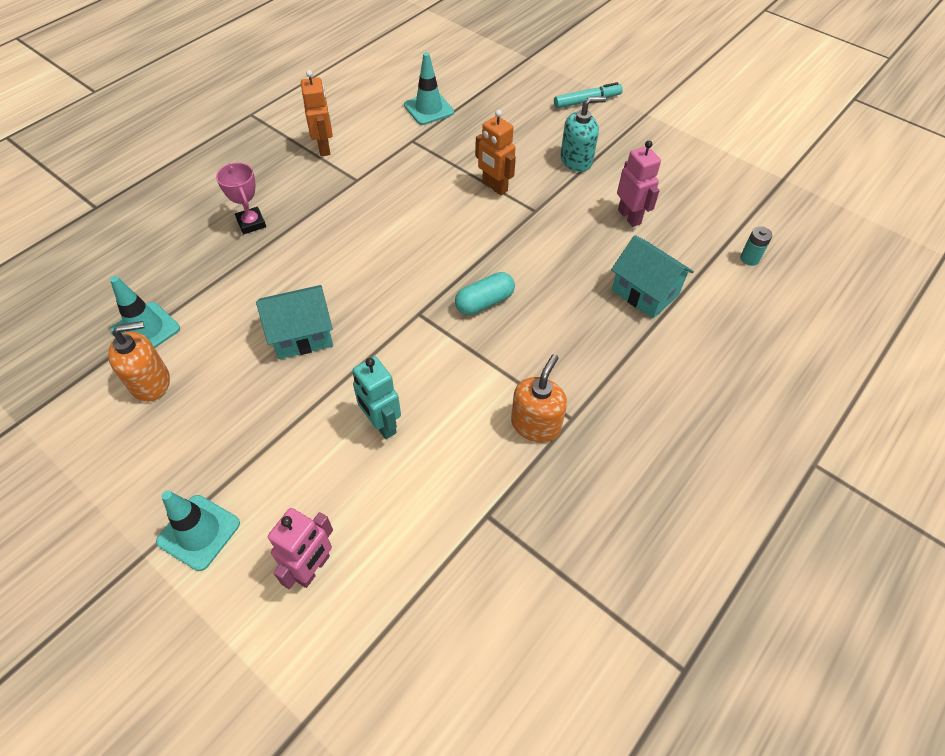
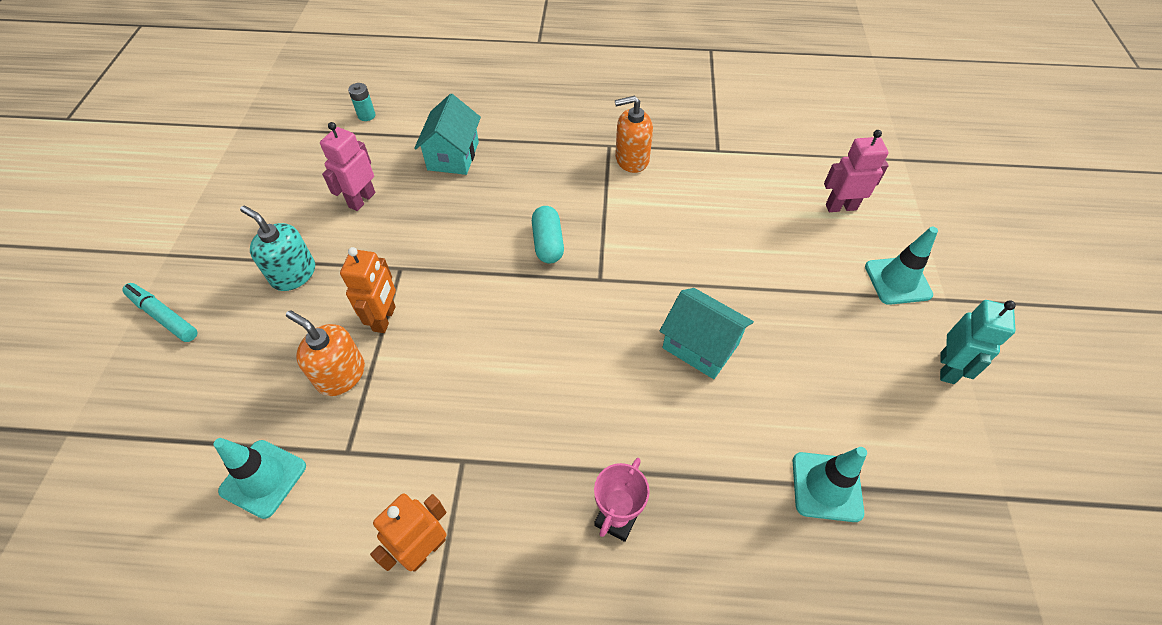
camera: 125 degrees left, 0 degrees up
(151, 382) = (858, 423): orange soap dispenser -> orange soap dispenser (341, 375)
(381, 424) = (718, 237): turquoise robot -> turquoise robot (947, 368)
(484, 302) = (548, 243): turquoise capsule -> turquoise capsule turned 60 degrees clockwise

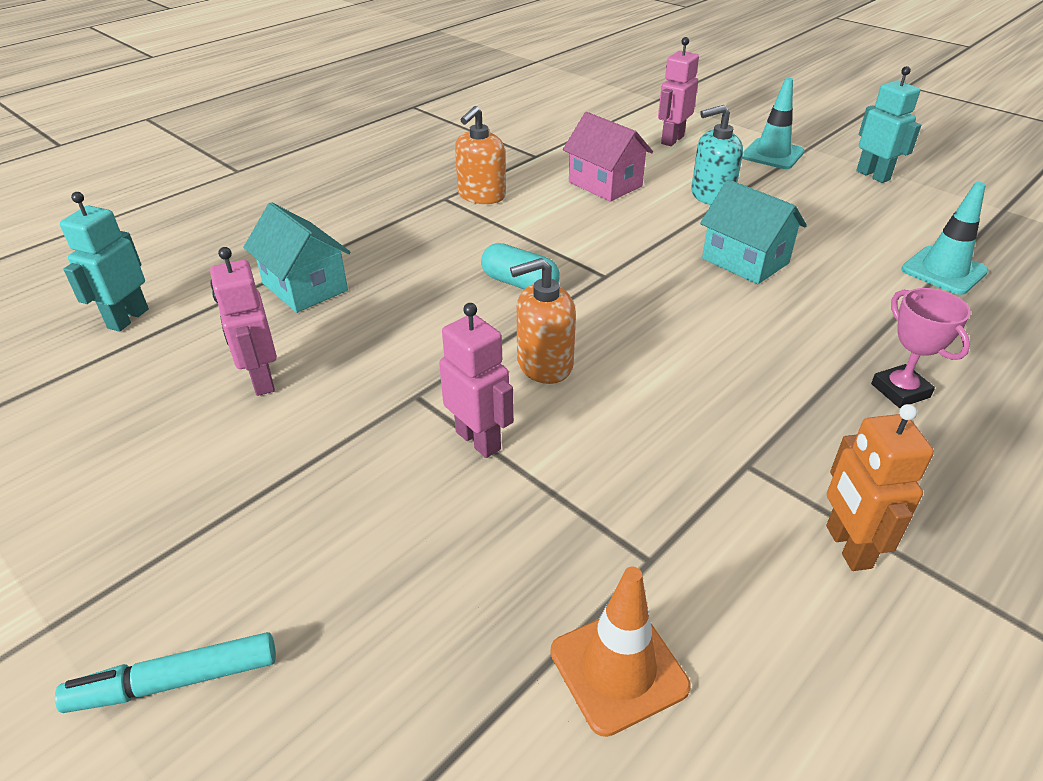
camera: 50 degrees left, 15 degrees down
(263, 478) = (618, 669): turquoise traffic cone -> orange traffic cone
(293, 274) = (297, 493): turquoise soap dispenser -> turquoise soap dispenser (711, 195)
(341, 375) = (522, 515): orange soap dispenser -> orange soap dispenser (544, 364)
(366, 115) = (128, 318): turquoise battery -> turquoise robot
(385, 319) = (478, 440): orange robot -> pink robot
(700, 346) = (745, 261): turquoise house -> turquoise house turned 60 degrees clockwise
(721, 209) = (605, 184): none -> pink house

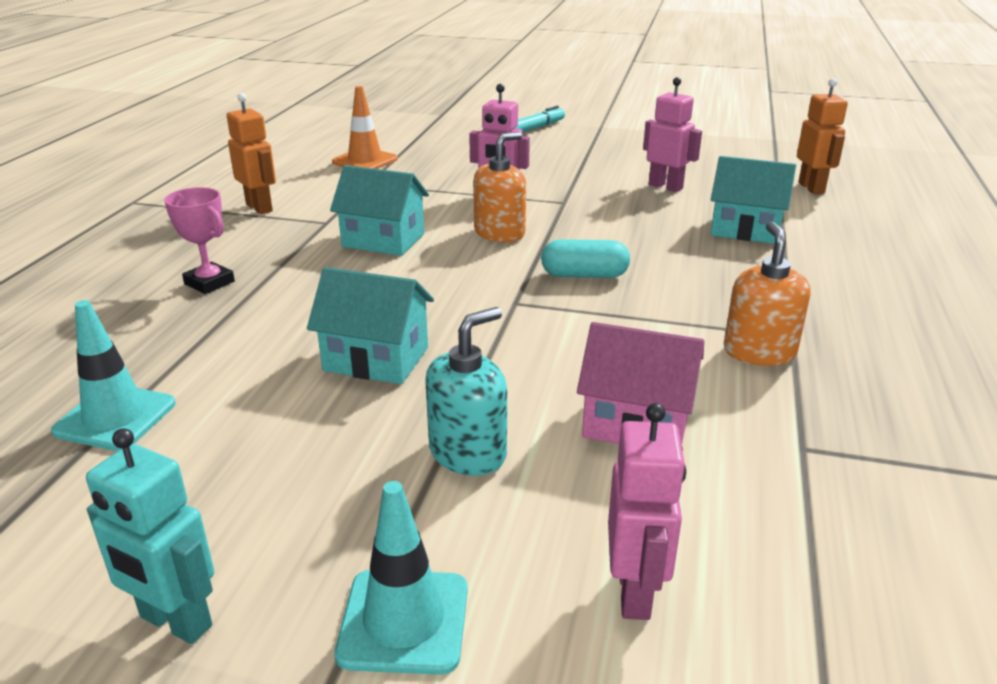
camera: 150 degrees right, 10 degrees down
(128, 318) = (811, 188): turquoise robot -> orange robot
(684, 398) = (383, 240): none -> turquoise house

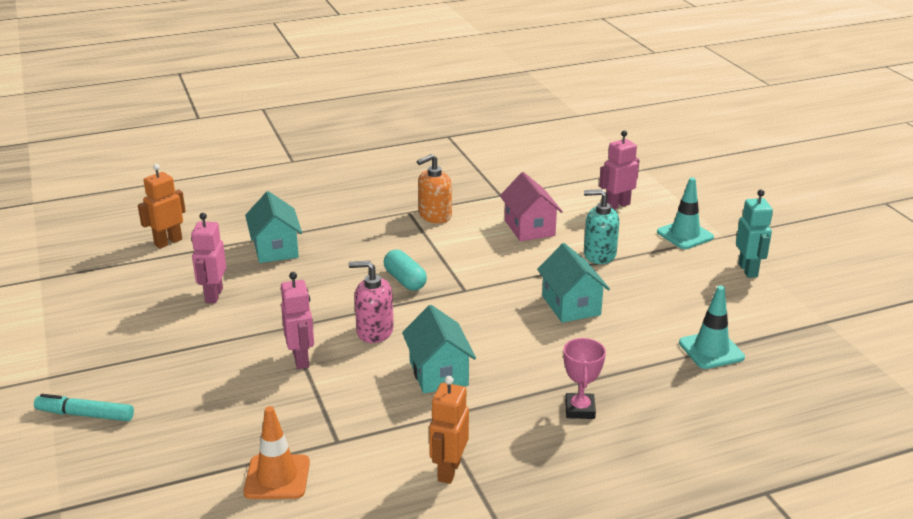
camera: 125 degrees left, 0 degrees up
(500, 233) = (374, 331): orange soap dispenser -> pink soap dispenser

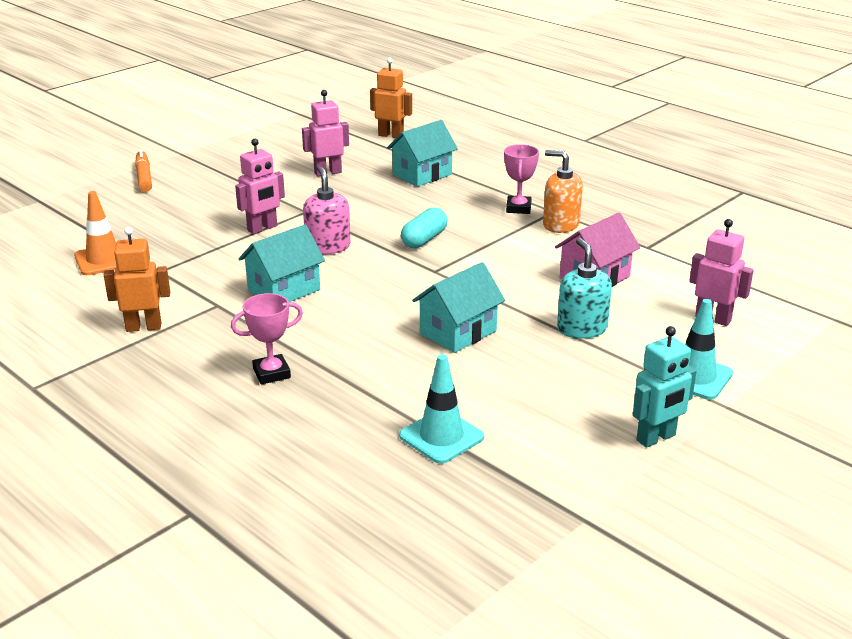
camera: 65 degrees right, 0 degrees up
(85, 414) = (144, 177): turquoise marker -> orange marker
(389, 224) = (518, 208): none -> pink trophy

